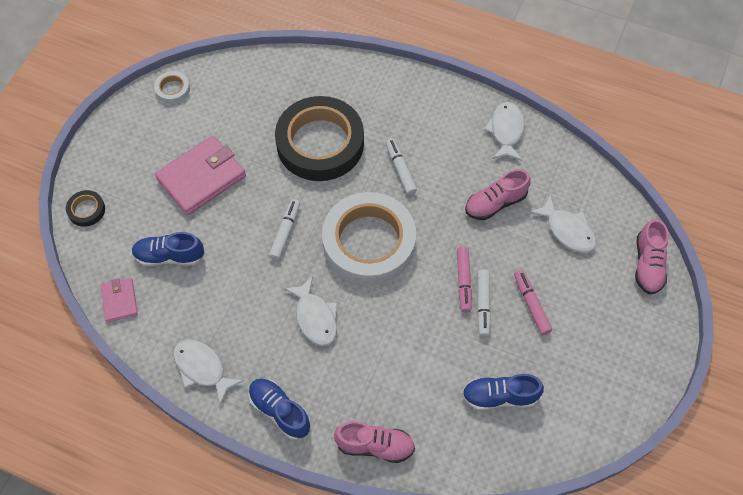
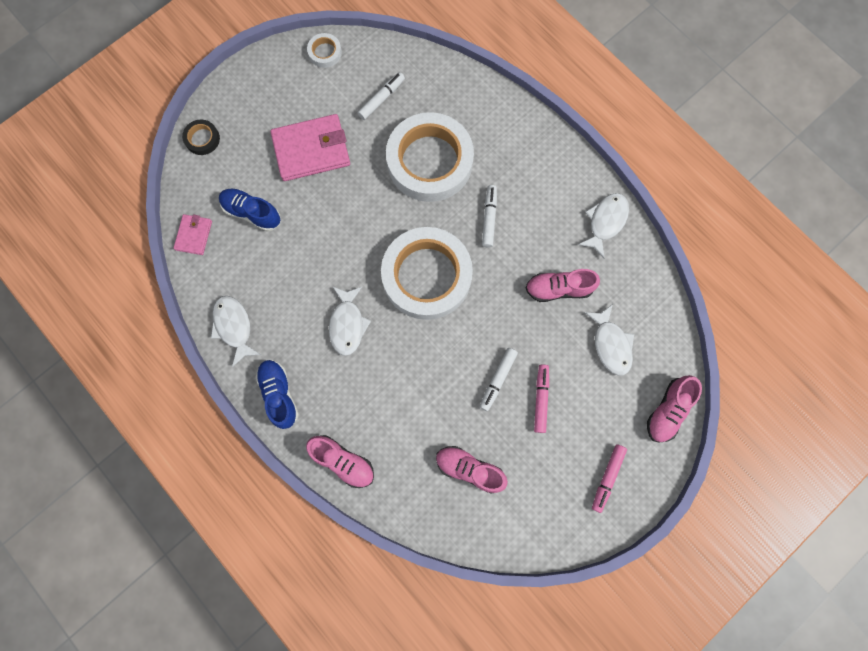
camera: 25 degrees right, 15 degrees up
(285, 232) = (359, 234): white marker -> white marker (381, 99)
(320, 143) = (430, 161): black tape -> white tape
(463, 281) = (492, 350): pink marker -> pink marker (607, 477)
(499, 396) = (469, 469): blue shoe -> pink shoe

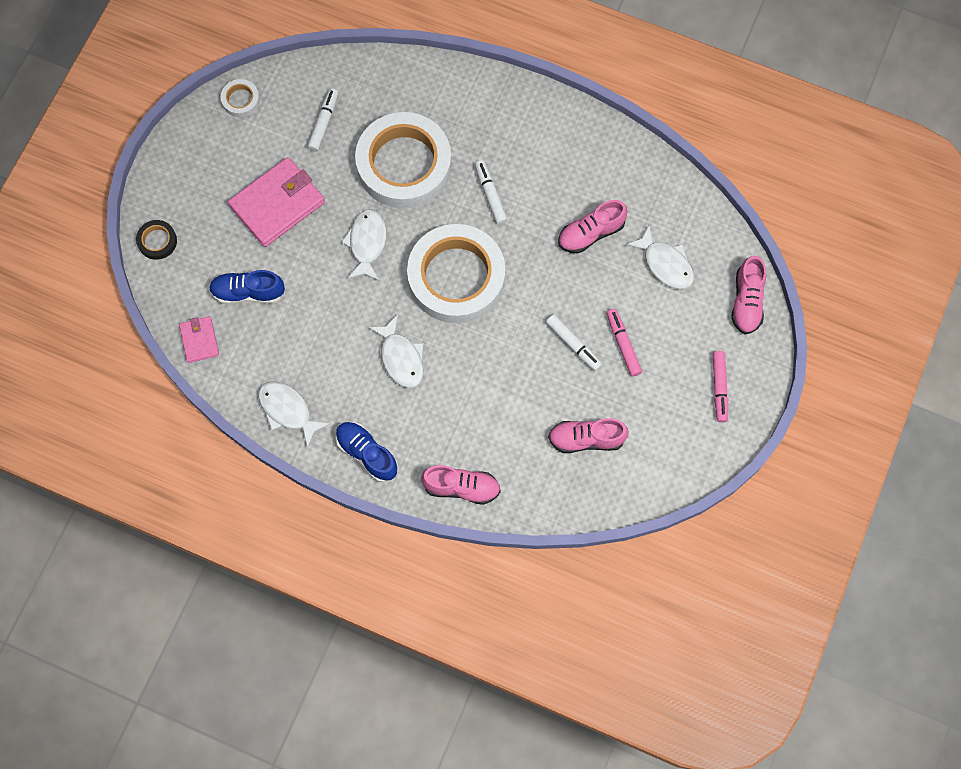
camera: 25 degrees left, 5 degrees down
(497, 379) = (573, 344): white marker -> white marker turned 45 degrees counterclockwise
(605, 222) = (606, 150): white fish -> white fish (367, 243)

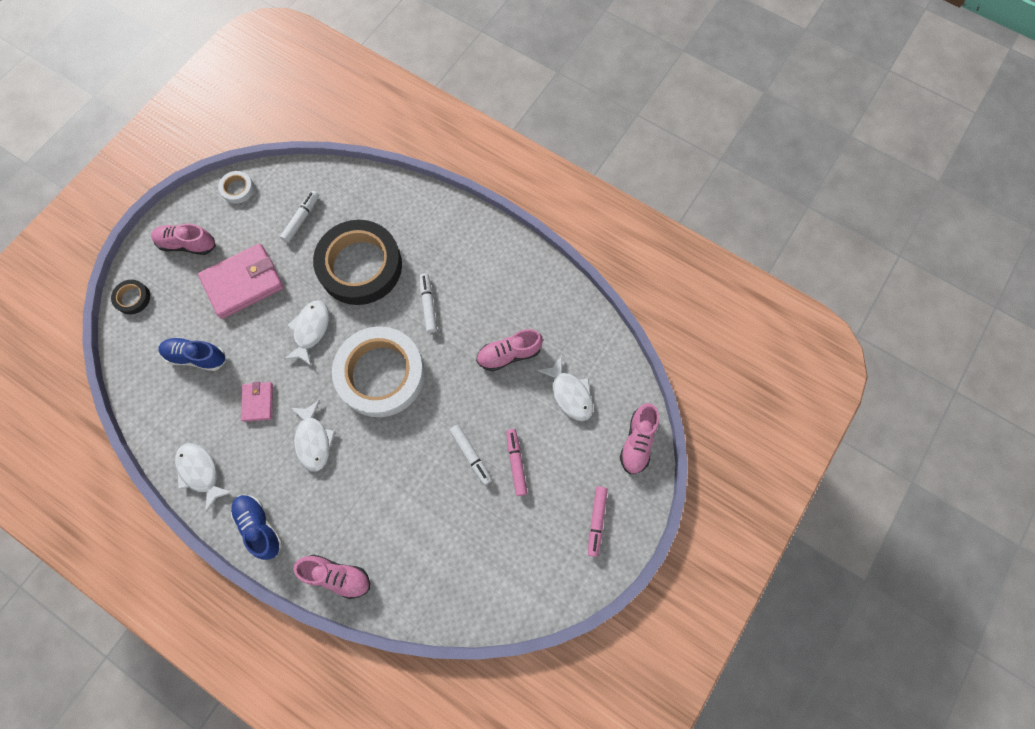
camera: 10 degrees right, 0 degrees up
(199, 340) = (142, 393): pink wallet -> pink wallet (258, 402)
(404, 164) = (360, 266): white tape -> black tape
(586, 439) = (463, 549): pink shoe -> pink shoe (187, 244)

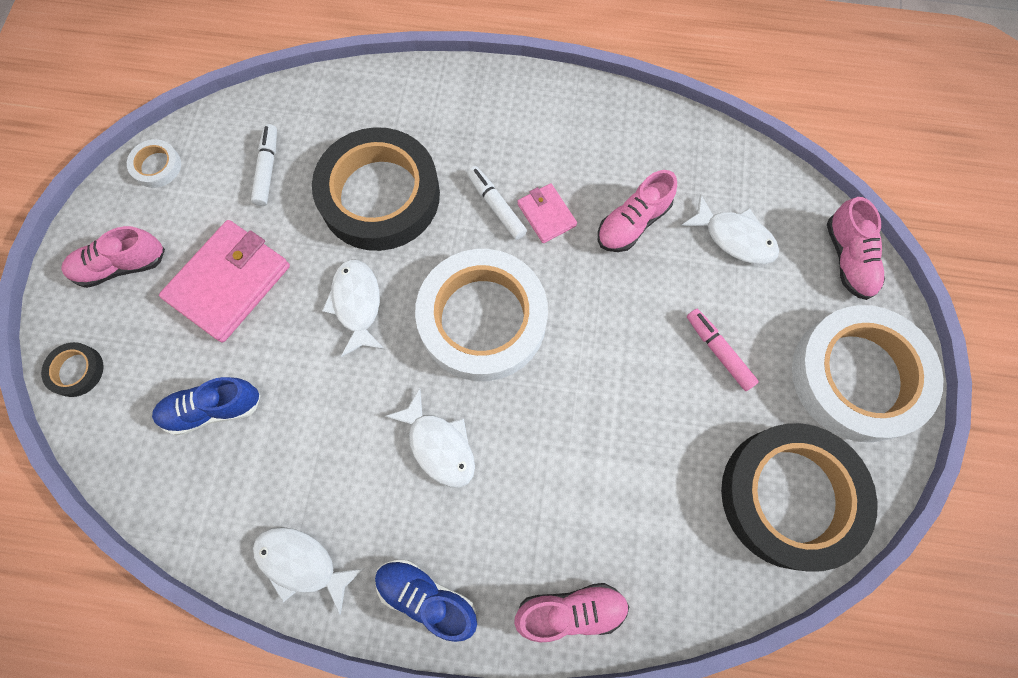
camera: 25 degrees left, 0 degrees up
(258, 402) = (334, 430): pink wallet -> pink wallet (546, 215)
(471, 455) = (657, 368): white marker -> none
(508, 574) = (790, 496): none -> black tape
(596, 521) = (857, 376): pink marker -> white tape

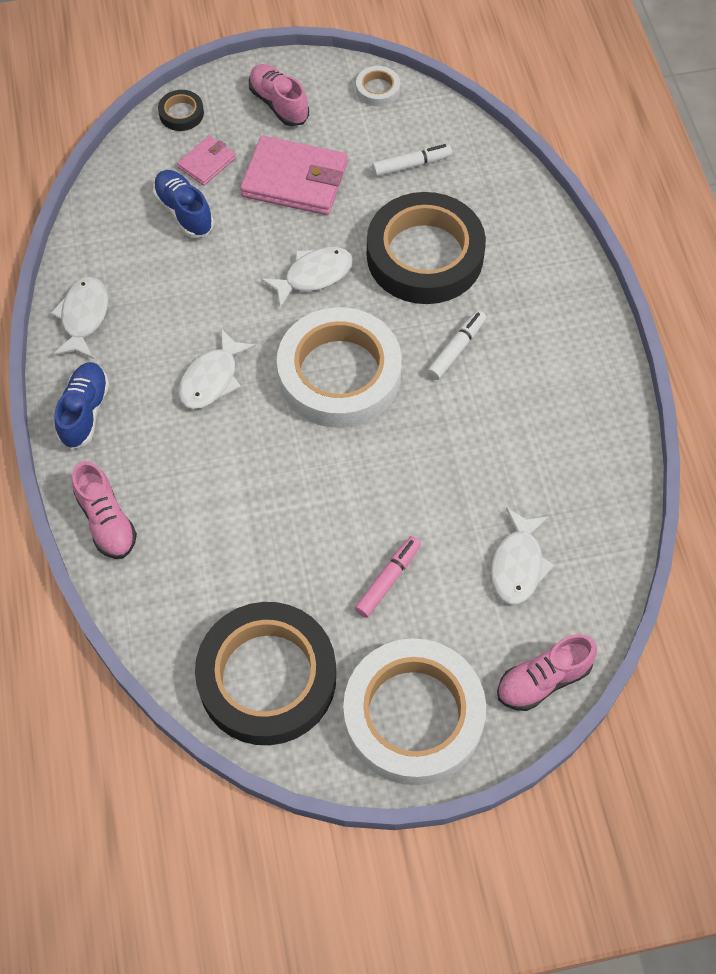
camera: 70 degrees right, 10 degrees down
(546, 215) = (466, 392): pink wallet -> pink wallet (207, 163)
(632, 223) = (492, 468): pink shoe -> none

